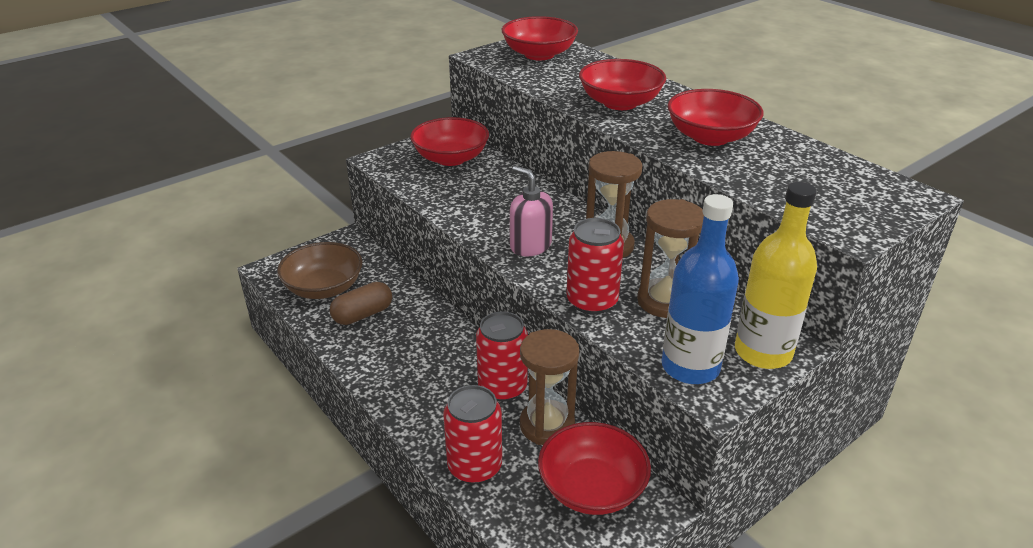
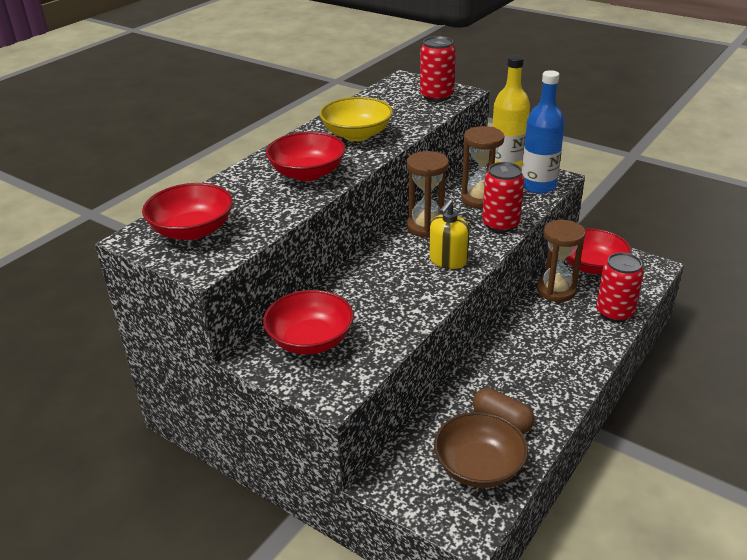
camera: 105 degrees left, 0 degrees up
(502, 387) = (535, 317): red can -> red can (436, 96)
(530, 246) = (448, 261): pink soap dispenser -> yellow soap dispenser
(710, 137) = (357, 134): red bowl -> yellow bowl

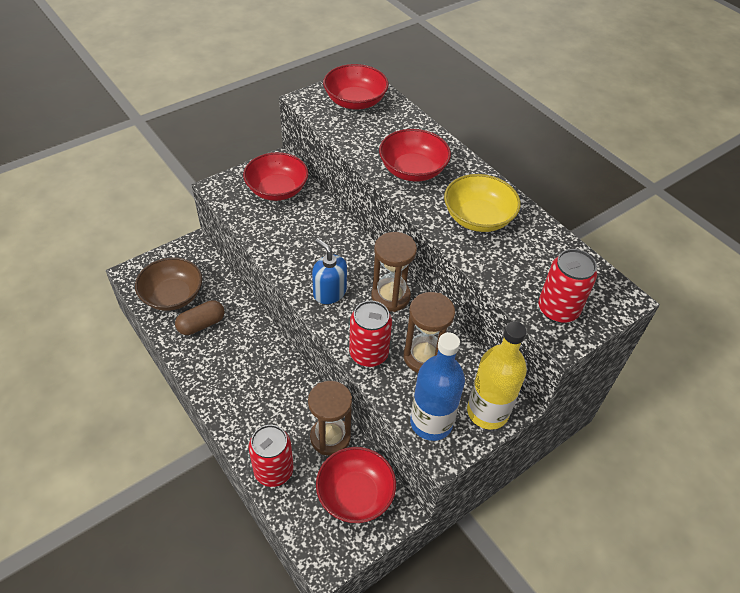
camera: 105 degrees right, 15 degrees up
(448, 261) = (329, 292): yellow soap dispenser -> blue soap dispenser

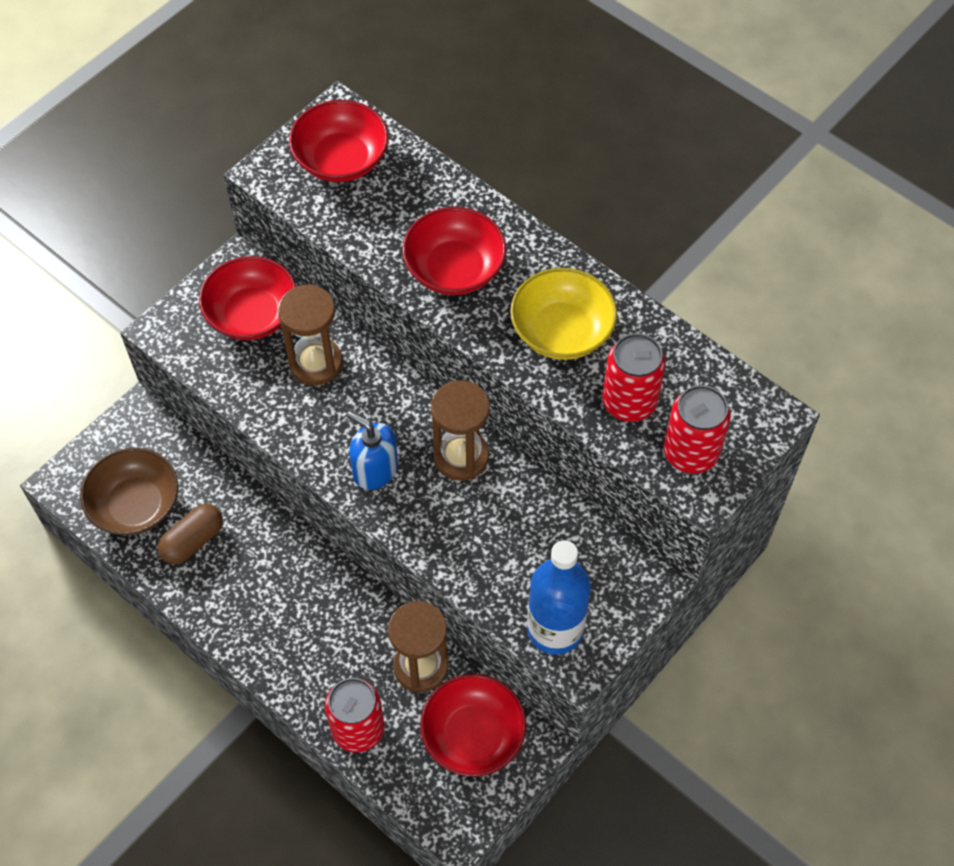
camera: 10 degrees left, 10 degrees up
(368, 353) = (451, 550): red can -> red can (629, 402)
(424, 357) = (526, 538): brown hourglass -> brown hourglass (316, 363)
(487, 412) = (624, 598): yellow bottle -> none

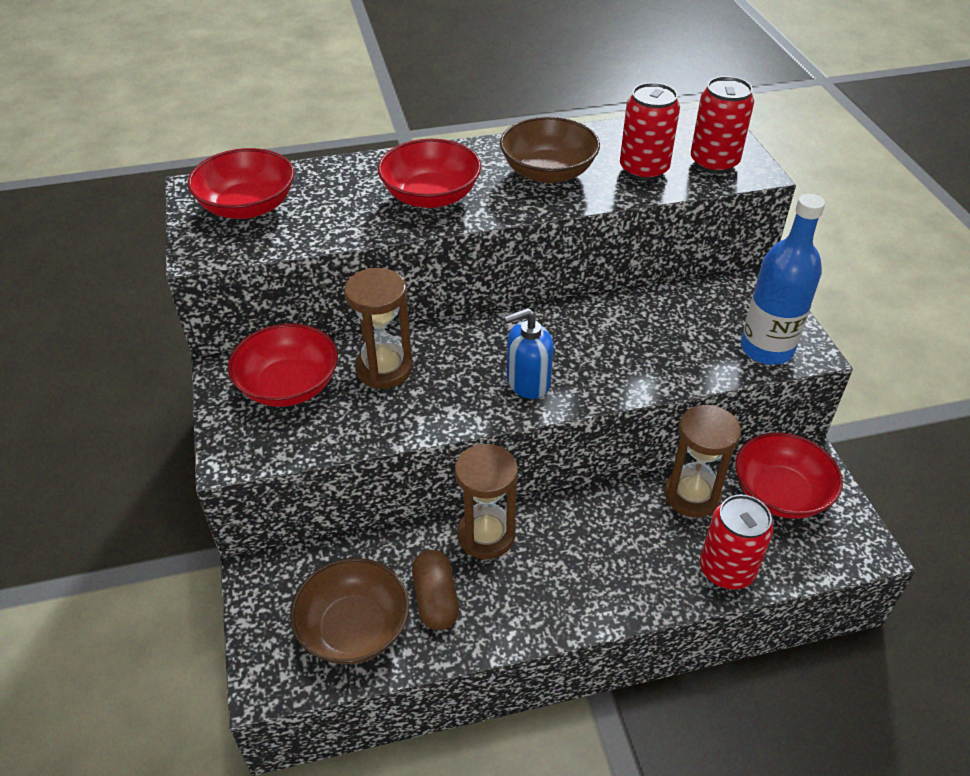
camera: 55 degrees left, 15 degrees down
(461, 456) = (561, 327): brown hourglass -> brown hourglass (486, 535)
(562, 331) = (548, 172): yellow bowl -> brown bowl

